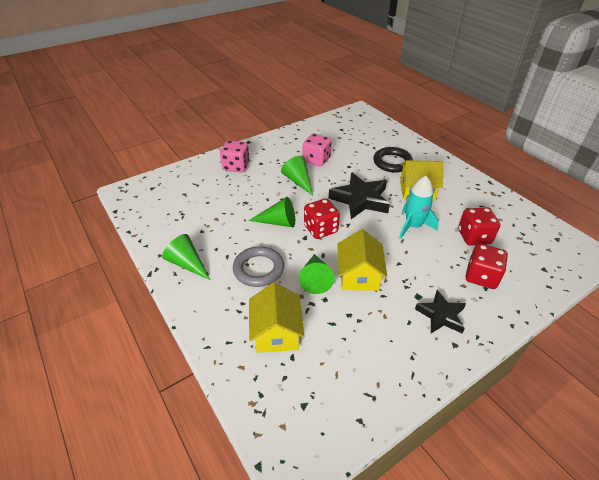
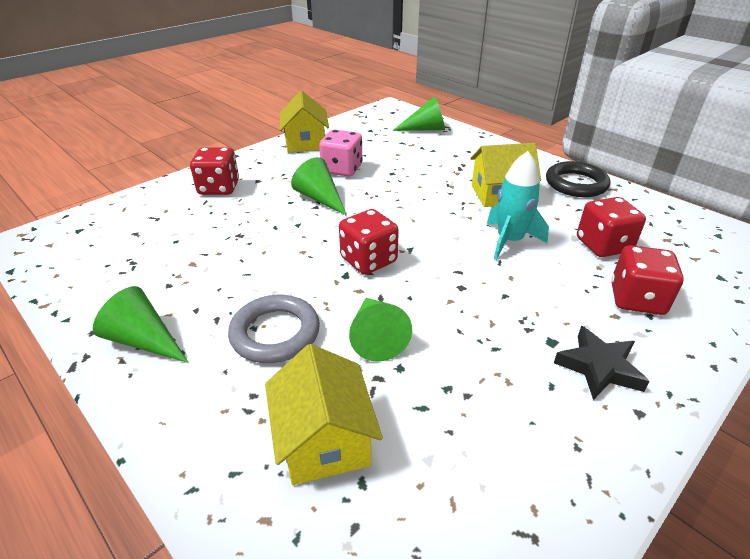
camera: 10 degrees left, 5 degrees down
(236, 166) = (219, 188): pink dice -> red dice
(278, 222) = (298, 257): green cone -> green cone (425, 129)
(359, 275) = (447, 321): yellow house -> yellow house (305, 143)
(360, 200) = (420, 213): black star -> none
(392, 162) = (453, 163): black ring -> black ring (576, 184)

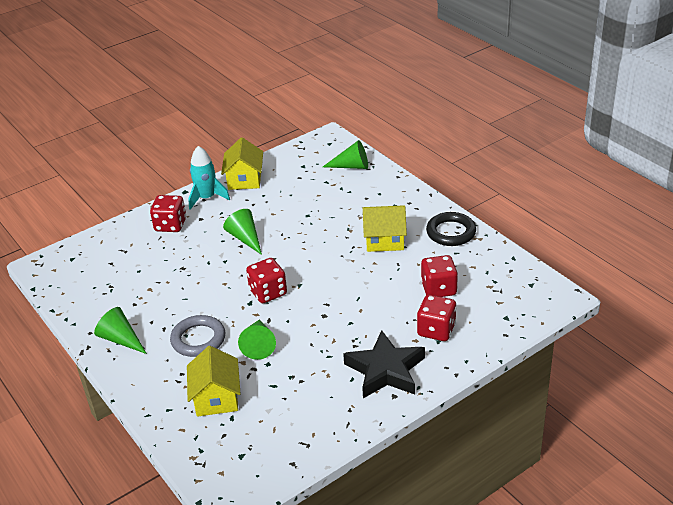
camera: 10 degrees right, 0 degrees up
(342, 169) = (268, 210): pink dice -> none
(509, 241) = (372, 282): turquoise rocket -> turquoise rocket (207, 198)
(599, 367) = (385, 370): black star -> black star, size x1.61

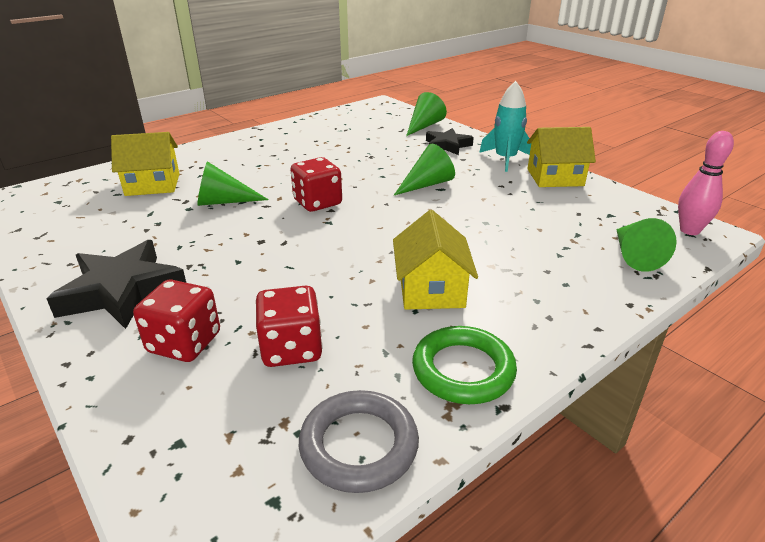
camera: 85 degrees right, 5 degrees down
(121, 339) = (264, 139): green cone -> green cone (424, 126)
(170, 225) = (447, 145): red dice -> black star
(198, 339) = (248, 171): grey ring -> grey ring (359, 445)
(325, 142) = (689, 230): none -> pink bowling pin
(451, 232) = (463, 370): black ring -> green ring

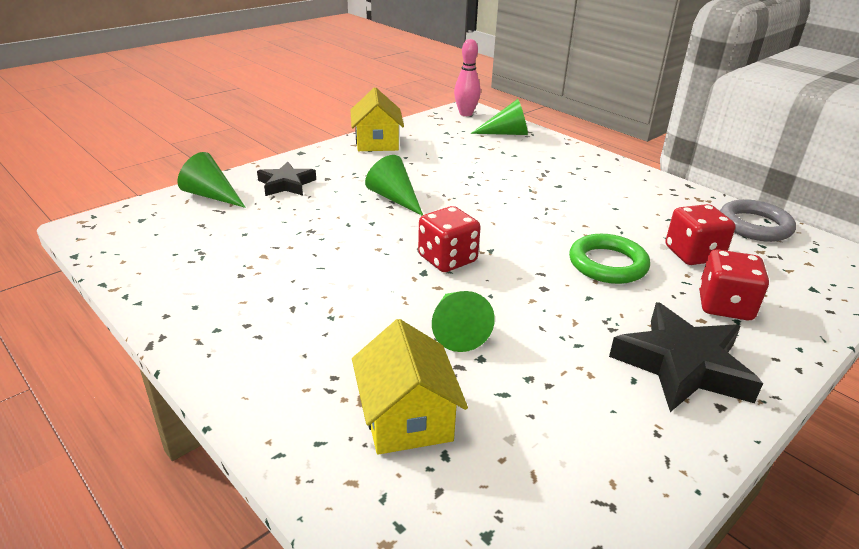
camera: 95 degrees left, 0 degrees up
(431, 289) = (586, 201): yellow house -> none
(463, 370) = (667, 194): green ring -> green ring (607, 264)
(505, 159) = (331, 158): turquoise rocket -> none

